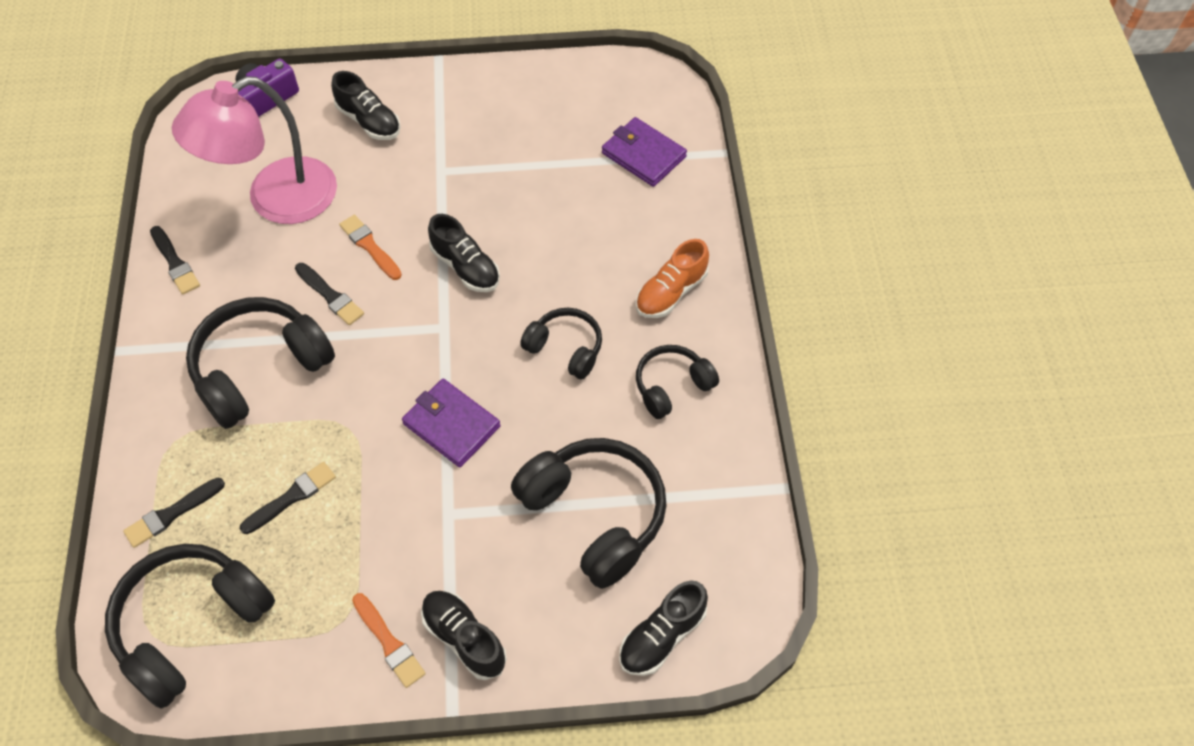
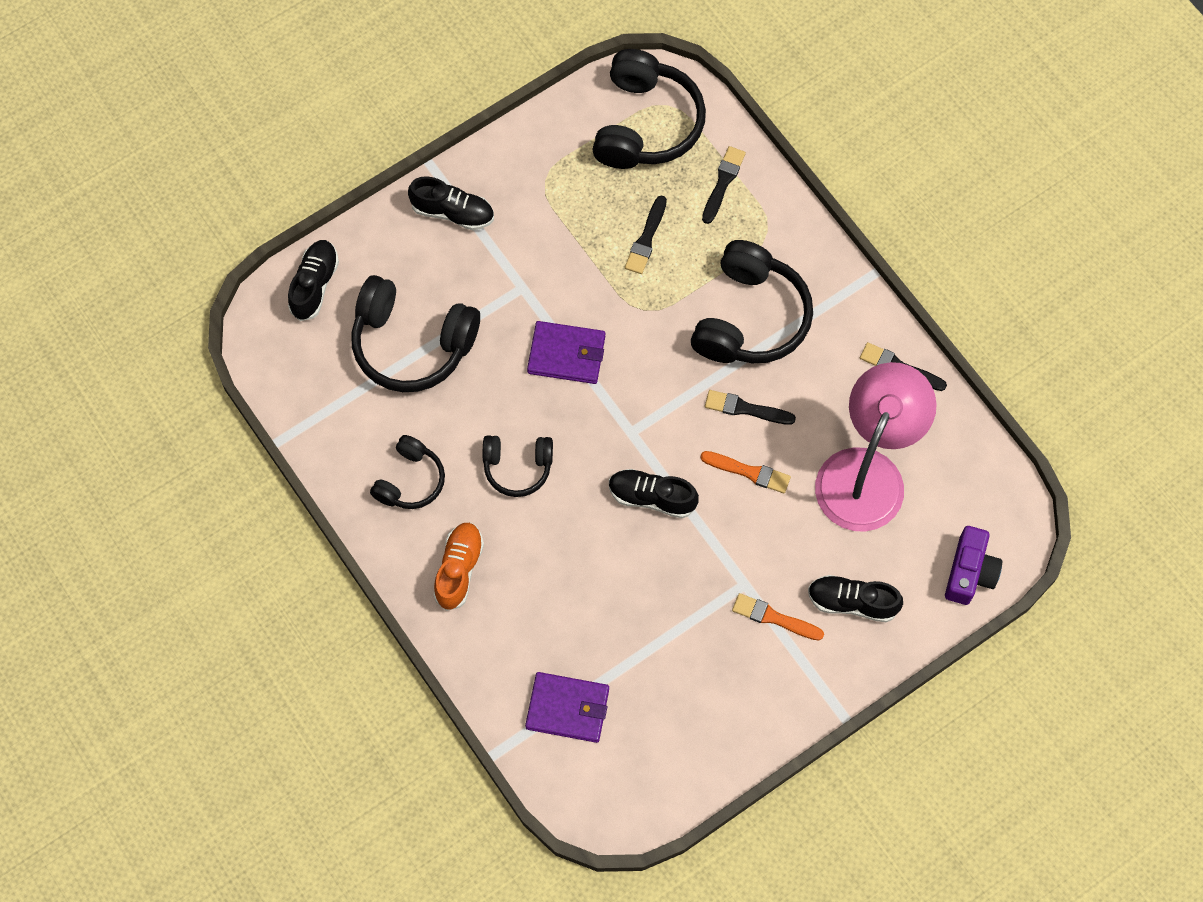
camera: 150 degrees right, 10 degrees up
(389, 642) = (503, 183): orange brush -> orange brush (774, 618)

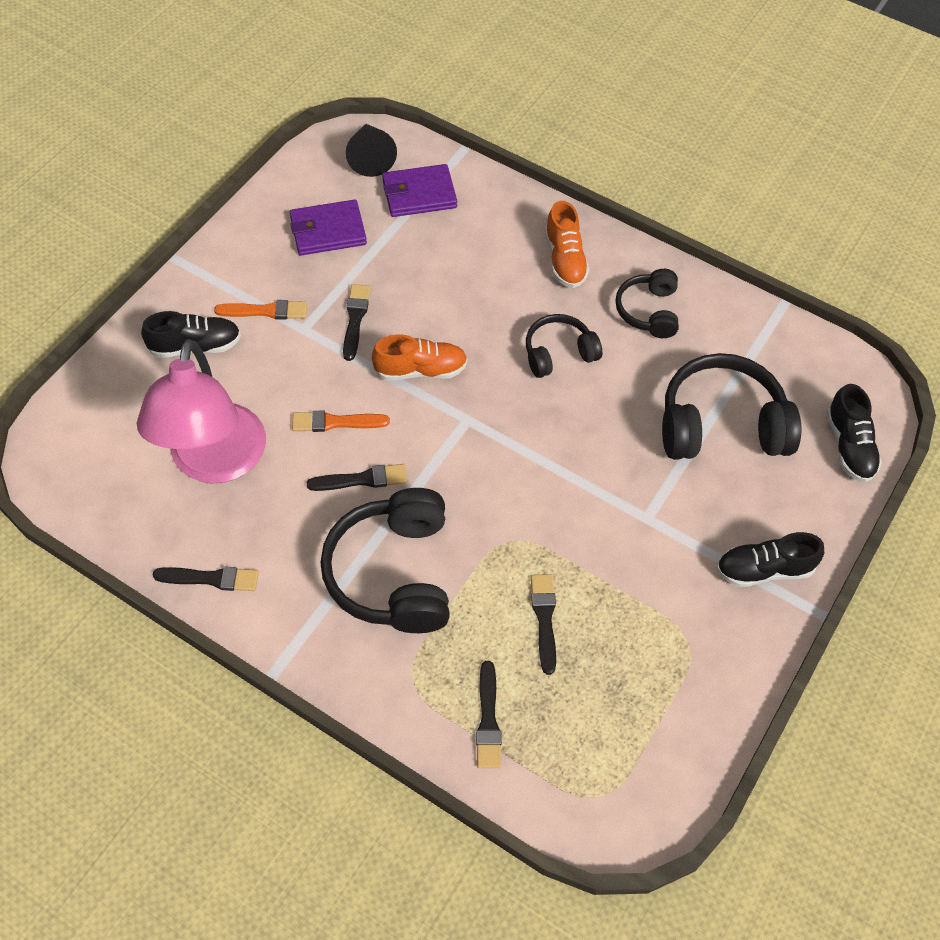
camera: 155 degrees right, 10 degrees down
(566, 354) = (566, 468): purple wallet -> purple wallet (328, 231)
(598, 780) = (370, 157): none -> black cone
(645, 124) = (612, 760): black headphones -> none
(652, 497) = (420, 370): black shoe -> orange shoe
(691, 576) = (355, 319): none -> black brush
(969, 572) = (85, 407): purple camera -> none

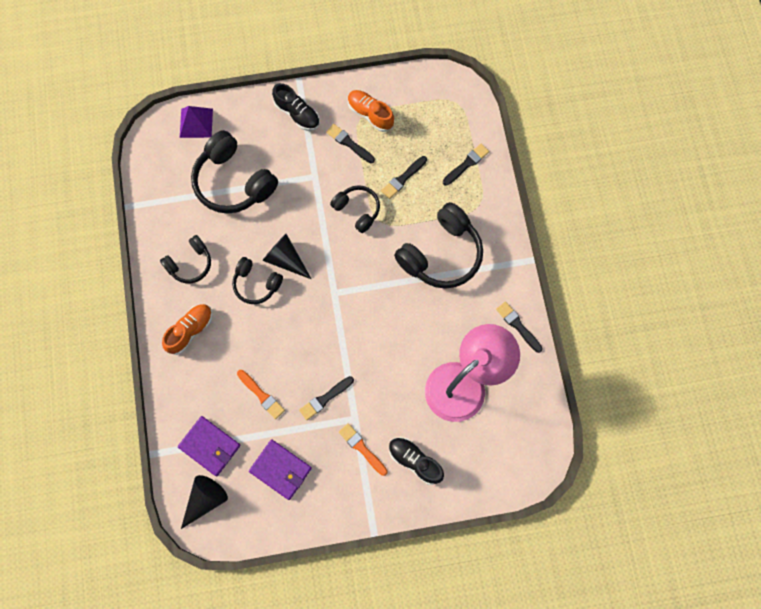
camera: 130 degrees left, 15 degrees up
(335, 422) = (392, 350): orange brush -> orange brush (261, 395)
(362, 479) = (410, 309): black brush -> black brush (349, 143)
(420, 370) = (326, 339): orange shoe -> orange shoe (370, 114)
(551, 528) = (357, 210): none -> black headphones
(561, 403) = (285, 259): none -> black cone
(849, 446) = (196, 123): black shoe -> purple pyramid

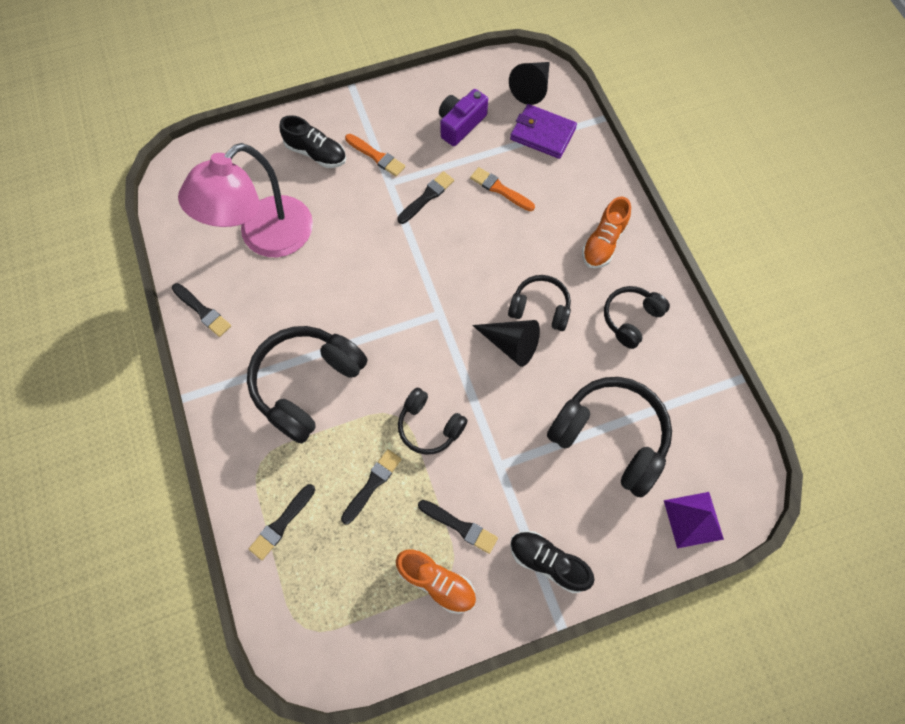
camera: 170 degrees right, 5 degrees down
(281, 470) = (460, 124): purple wallet -> purple camera

